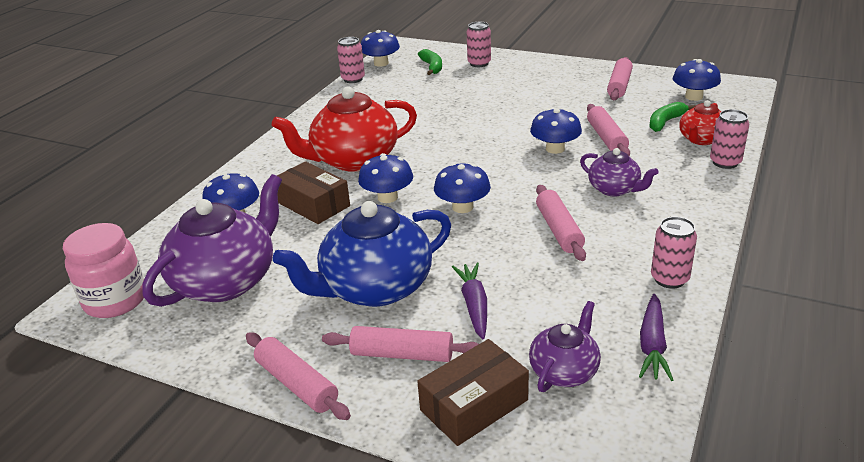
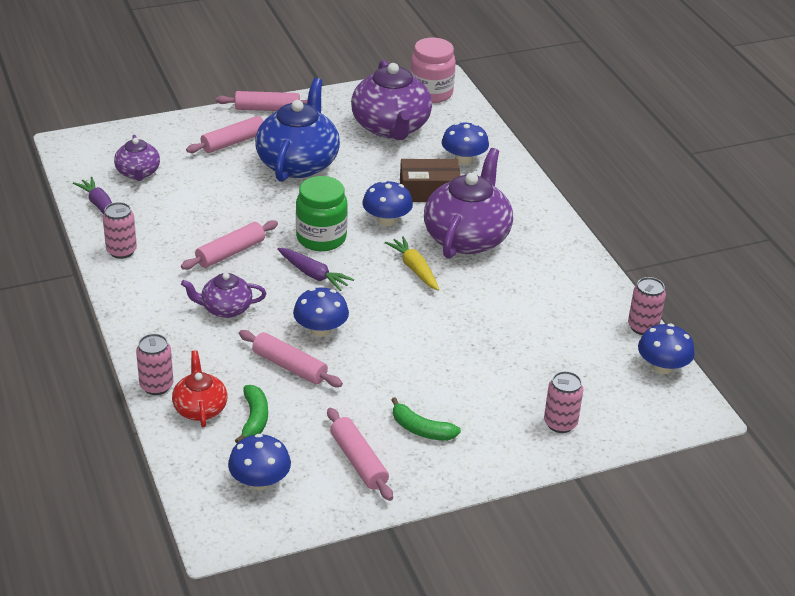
camera: 130 degrees right, 5 degrees up
(353, 160) = (467, 237): red teapot -> purple teapot
(427, 157) = (414, 269): none -> yellow carrot
(432, 67) = (599, 389): green banana -> green banana (421, 429)
(462, 207) = (321, 238): blue mushroom -> green jar
(474, 305) = (226, 181): purple carrot -> purple carrot (313, 274)
(474, 405) = (168, 140): brown box -> none
(559, 230) = (230, 252): pink rolling pin -> pink rolling pin turned 75 degrees counterclockwise

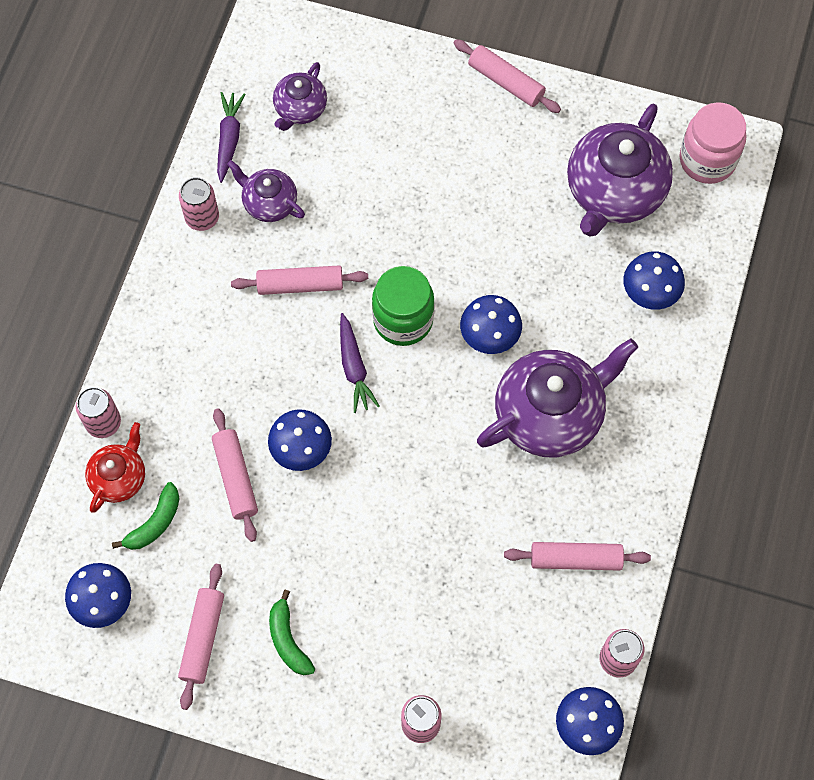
camera: 40 degrees right, 30 degrees up
(225, 309) = (237, 361): purple teapot -> purple teapot (269, 203)
(233, 142) = (429, 116): pink rolling pin -> pink rolling pin (575, 559)
(298, 163) = (469, 190): blue teapot -> none
(414, 269) = (458, 424): yellow carrot -> none
(429, 191) = (570, 318): brown box -> none

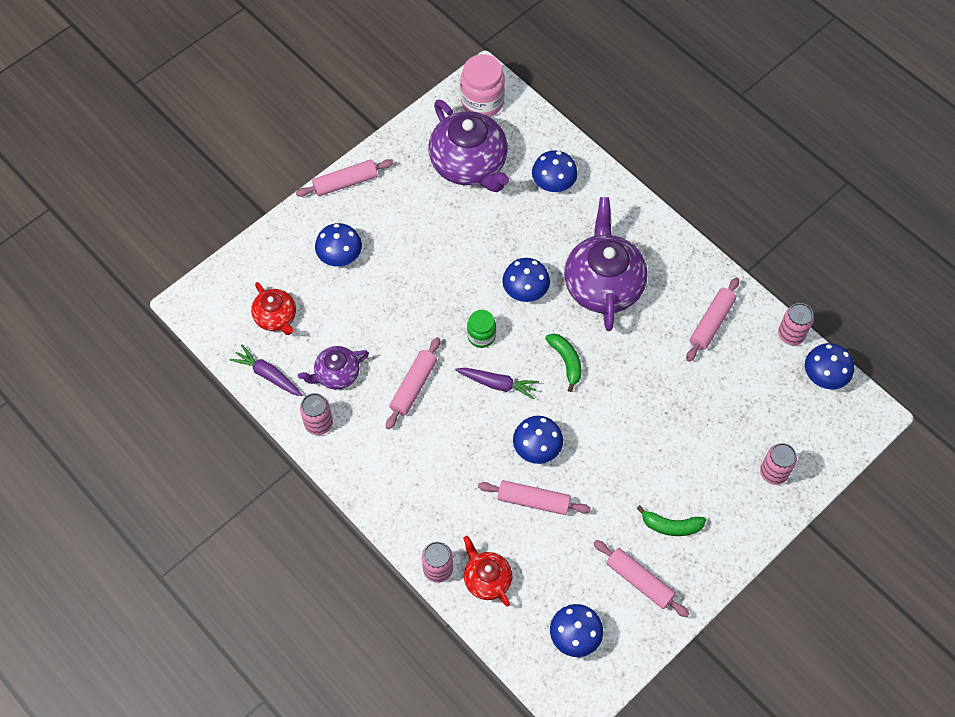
camera: 60 degrees left, 5 degrees down
(155, 523) = (536, 571): green banana -> green banana (566, 361)
(300, 108) = (276, 317): purple teapot -> red teapot
(403, 320) = (481, 336): green jar -> green jar, size x0.60
(412, 127) = (340, 255): none -> blue mushroom

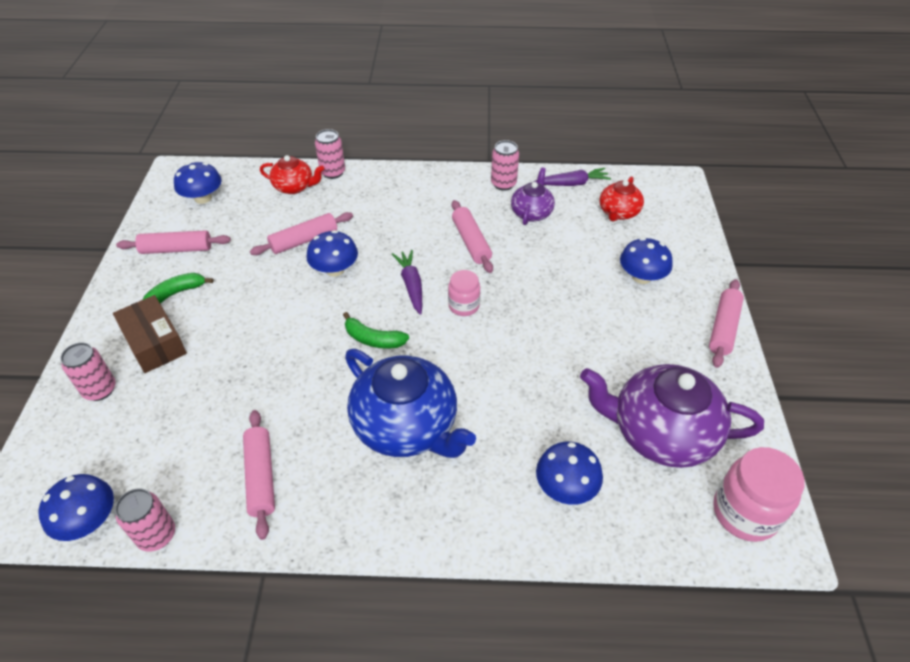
camera: 135 degrees right, 15 degrees down
(276, 317) = (618, 212): red teapot -> red teapot turned 75 degrees counterclockwise
(481, 336) = (464, 306): green jar -> pink jar
(497, 384) = (411, 285): purple carrot -> purple carrot turned 105 degrees clockwise
(525, 290) = (470, 365): blue mushroom -> none
(603, 284) = (406, 426): purple teapot -> blue teapot
(714, 486) = (154, 343): none -> brown box

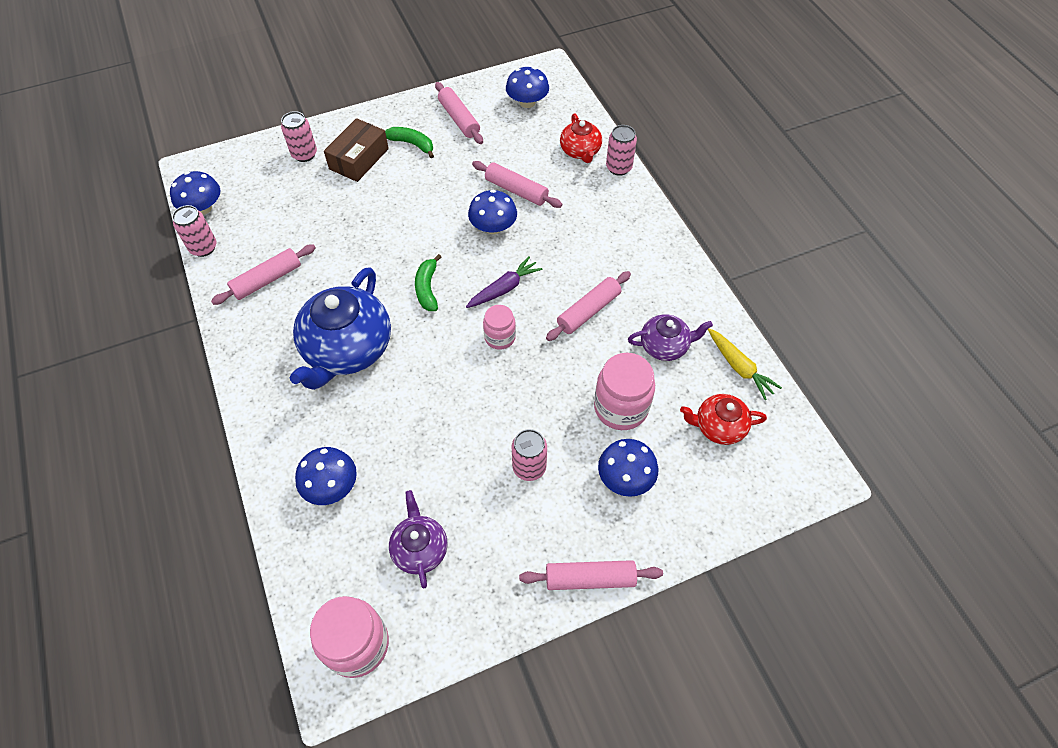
camera: 65 degrees right, 10 degrees up
(503, 184) = (695, 305): pink can -> pink can (529, 467)
(572, 184) = (739, 367): purple carrot -> yellow carrot
(576, 257) = (621, 407): none -> pink jar
(660, 433) = (420, 549): purple teapot -> purple teapot, size x0.53

